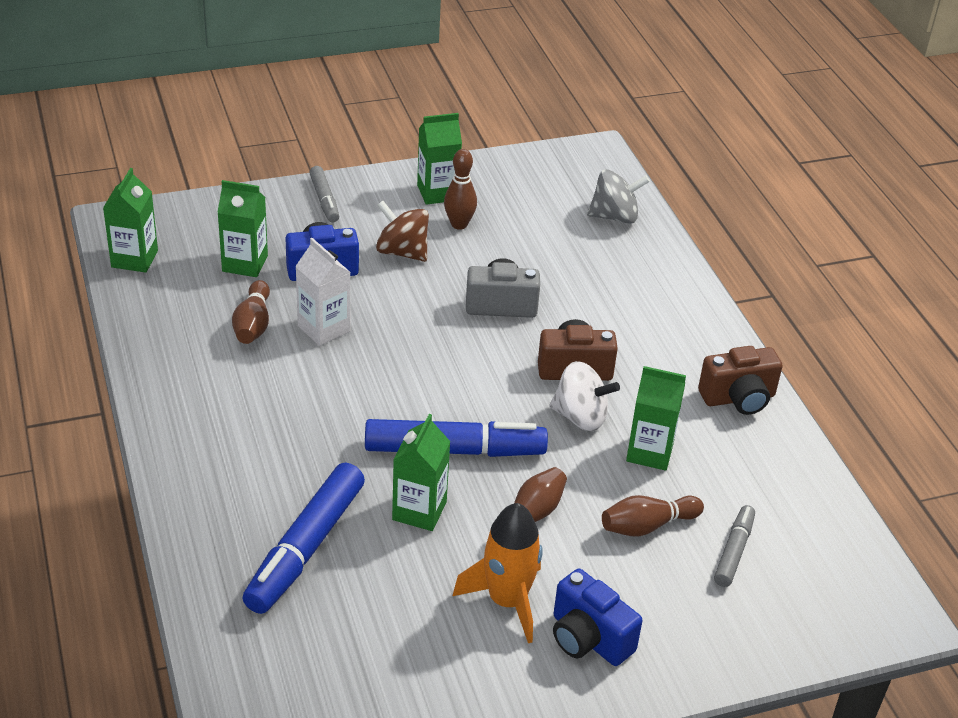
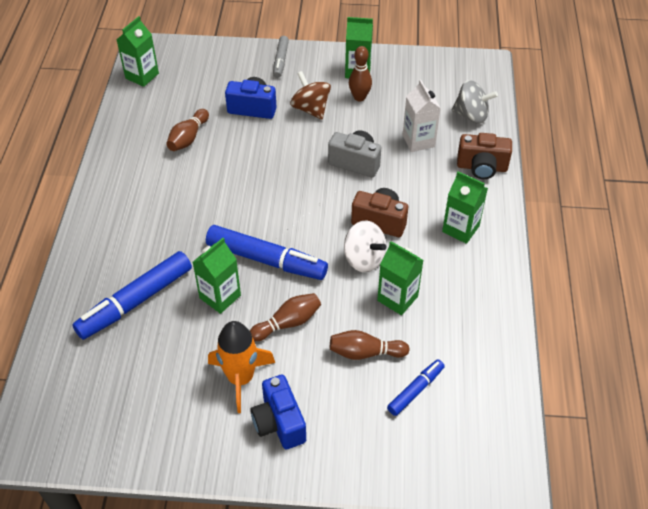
camera: 25 degrees right, 10 degrees up
(245, 263) = (206, 94): green carton -> green carton (460, 229)
(324, 329) = (230, 151): white carton -> white carton (418, 141)
(733, 551) = (415, 390): grey marker -> blue marker
(738, 398) = (484, 275): brown camera -> brown camera (482, 167)

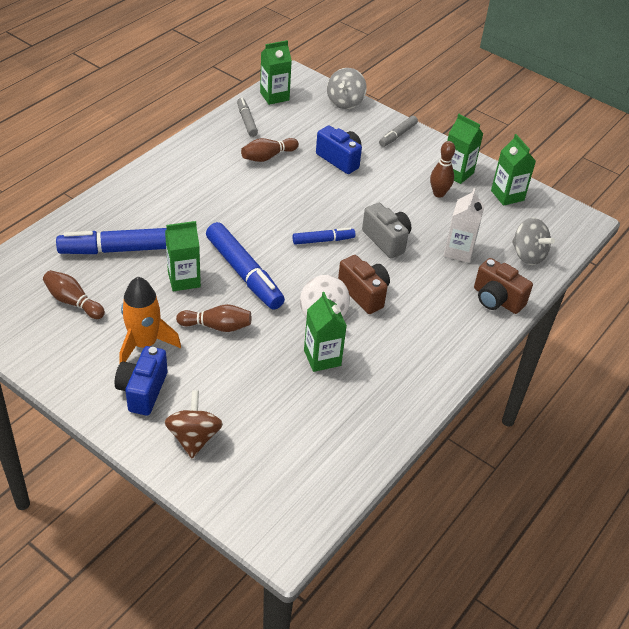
camera: 30 degrees right, 5 degrees down
(138, 113) = (246, 121): none -> grey marker
(209, 51) = (345, 102): none -> grey spinning top
(310, 109) = (388, 182): brown spinning top -> brown spinning top (194, 437)
(365, 352) = (256, 381): brown bowling pin -> brown bowling pin (73, 302)
(415, 390) = (270, 432): blue marker -> blue marker (323, 240)
(460, 229) = (429, 336): green carton -> green carton (507, 195)

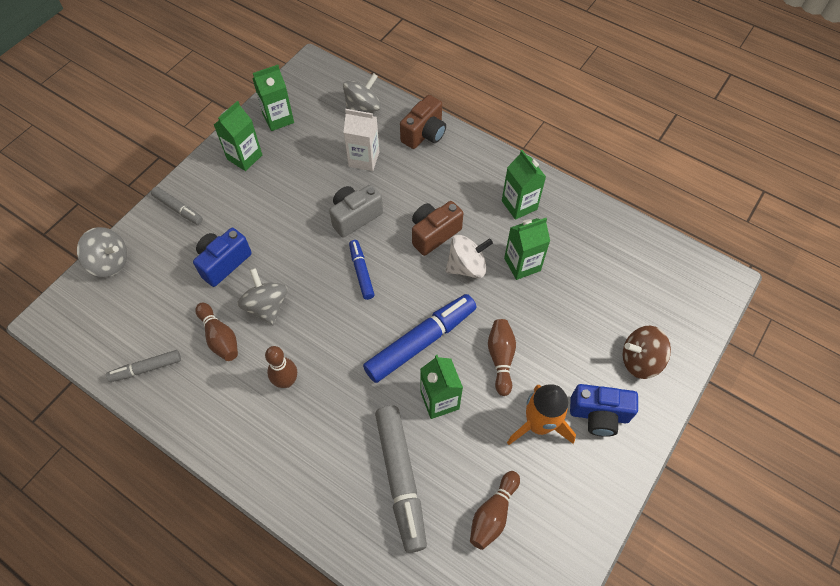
camera: 90 degrees left, 15 degrees up
(120, 249) = (401, 478): blue marker -> grey marker
(274, 96) = (92, 341): green carton -> green carton (519, 205)
(294, 182) = (266, 306): none -> grey spinning top
(439, 193) = (279, 173): brown bowling pin -> brown bowling pin (286, 381)

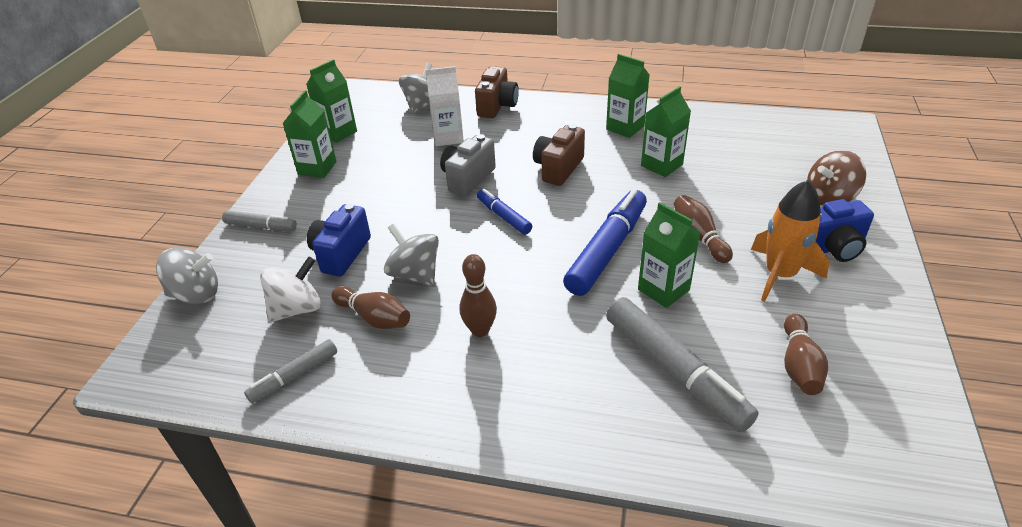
camera: 20 degrees left, 20 degrees down
(467, 266) = (609, 182): white spinning top -> white spinning top (297, 309)

